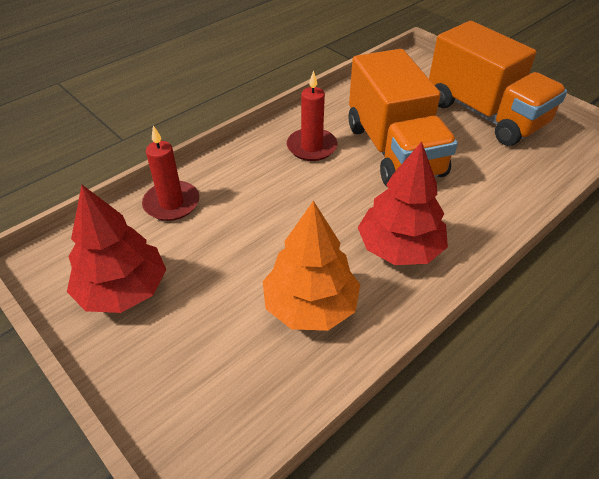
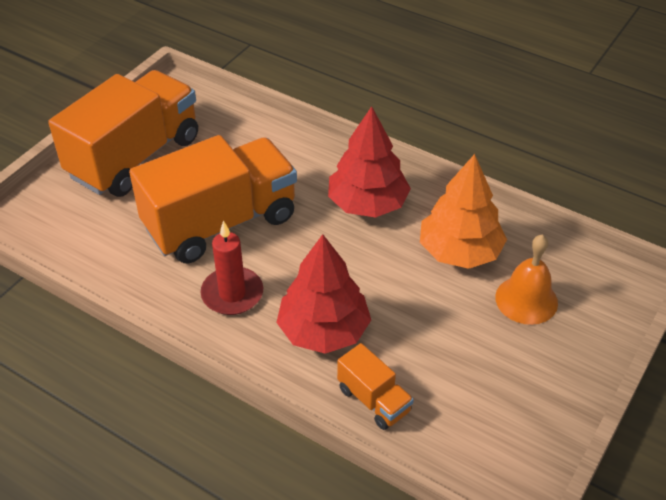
camera: 105 degrees left, 0 degrees up
(123, 290) = (509, 396): red tree -> red tree (323, 330)
(171, 203) = (374, 400): red candle -> orange truck
(222, 344) = (526, 300): none -> orange bell

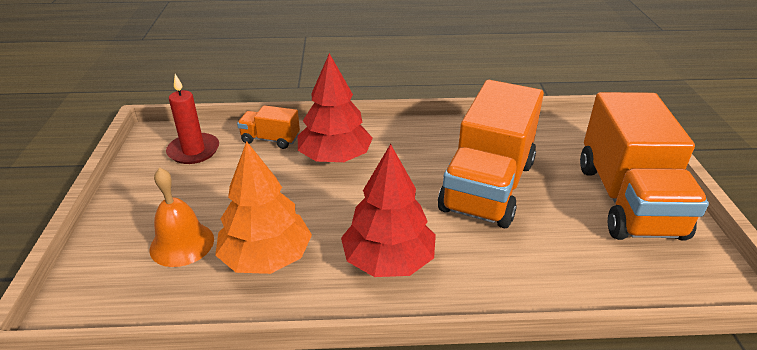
camera: 145 degrees right, 10 degrees down
(232, 294) = (419, 150): red candle -> red candle (193, 151)

